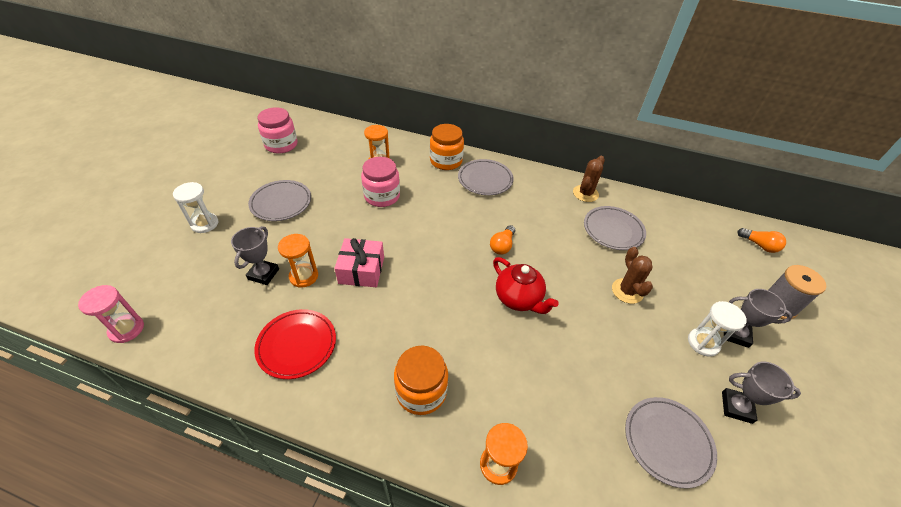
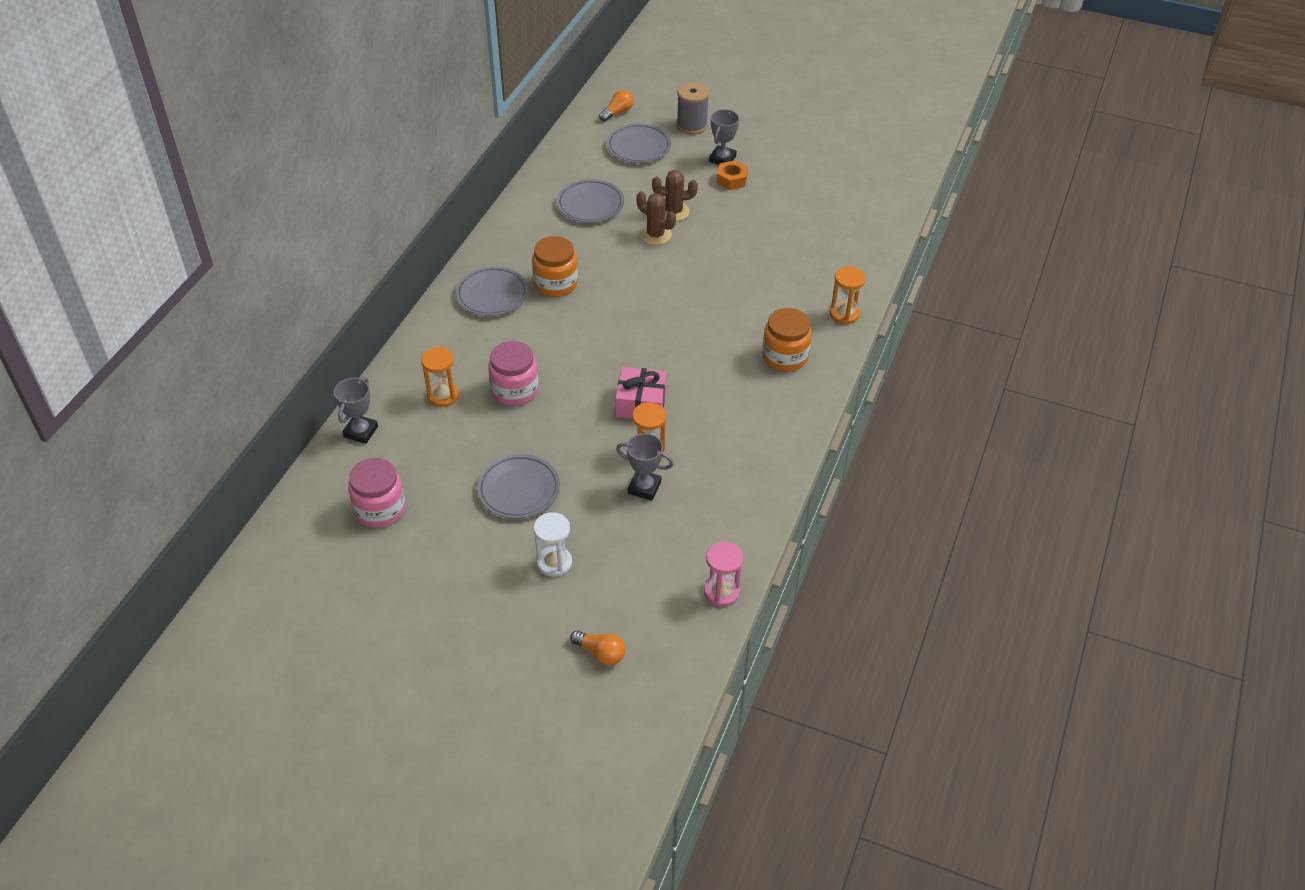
camera: 85 degrees left, 0 degrees up
(297, 345) = (739, 446): red plate -> none
(446, 161) = (448, 329): orange jar -> orange jar (556, 283)
(502, 246) = (609, 290): orange light bulb -> orange light bulb (600, 653)
(518, 299) = (682, 285): red teapot -> none
(585, 193) = (528, 214): brown cactus -> brown cactus (655, 235)
(667, 442) = (820, 221): grey plate -> grey plate (639, 147)
(703, 343) = (731, 180): white hourglass -> orange nut
(736, 407) = (790, 179): grey trophy -> grey trophy (361, 432)

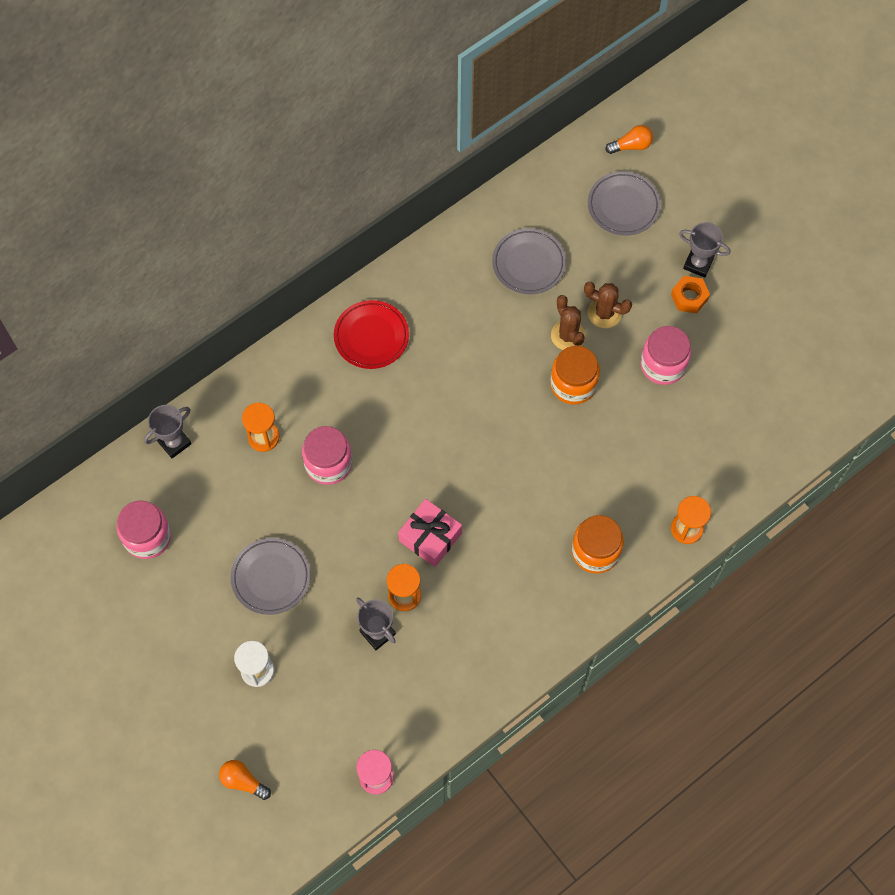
camera: 30 degrees right, 20 degrees up
(492, 295) = (371, 336): grey plate -> red plate
(556, 283) = (437, 352): orange jar -> orange jar (573, 384)
(600, 653) = (243, 781): orange light bulb -> orange light bulb turned 150 degrees clockwise
(692, 125) = (696, 200): grey spool -> none
(722, 159) = (698, 263): grey trophy -> grey trophy turned 60 degrees clockwise
(744, 225) = (663, 365): none -> pink jar

